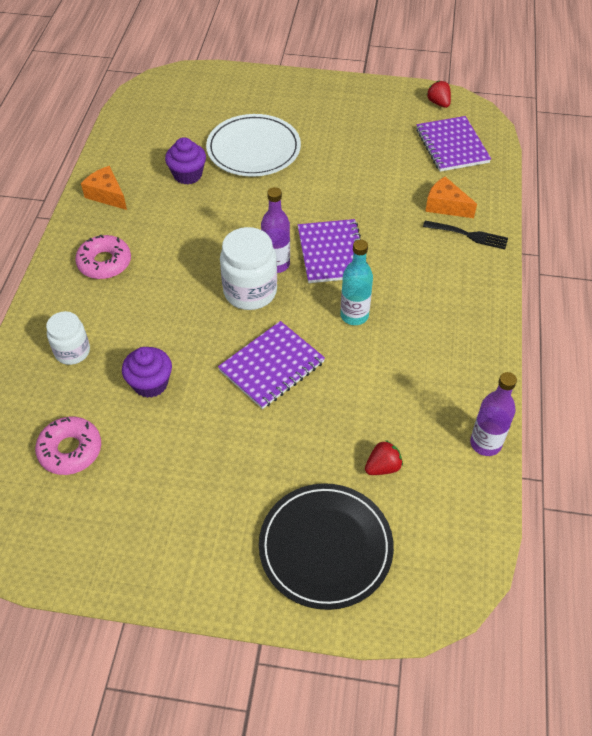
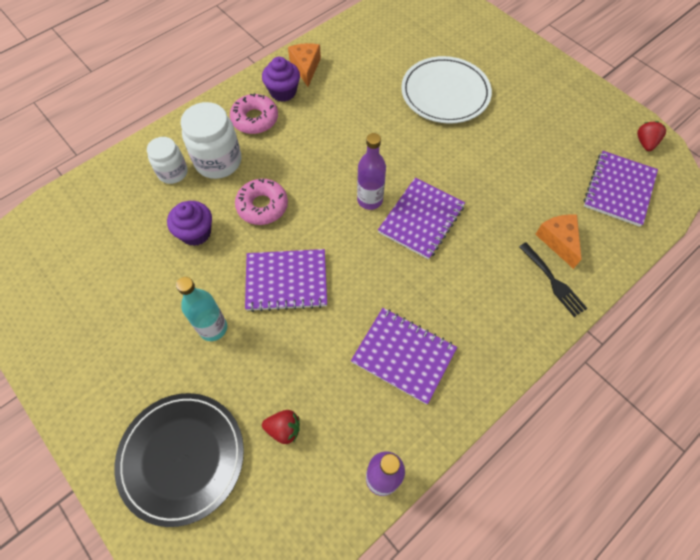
camera: 40 degrees right, 10 degrees up
(70, 450) = (104, 244): pink donut -> pink donut (262, 206)
(187, 175) = (376, 85): purple cupcake -> purple cupcake (283, 92)
(250, 292) = (329, 209): white jar -> white jar (218, 161)
(354, 315) = (387, 285): turquoise bottle -> turquoise bottle (213, 328)
(417, 354) = (403, 355): none -> purple notebook

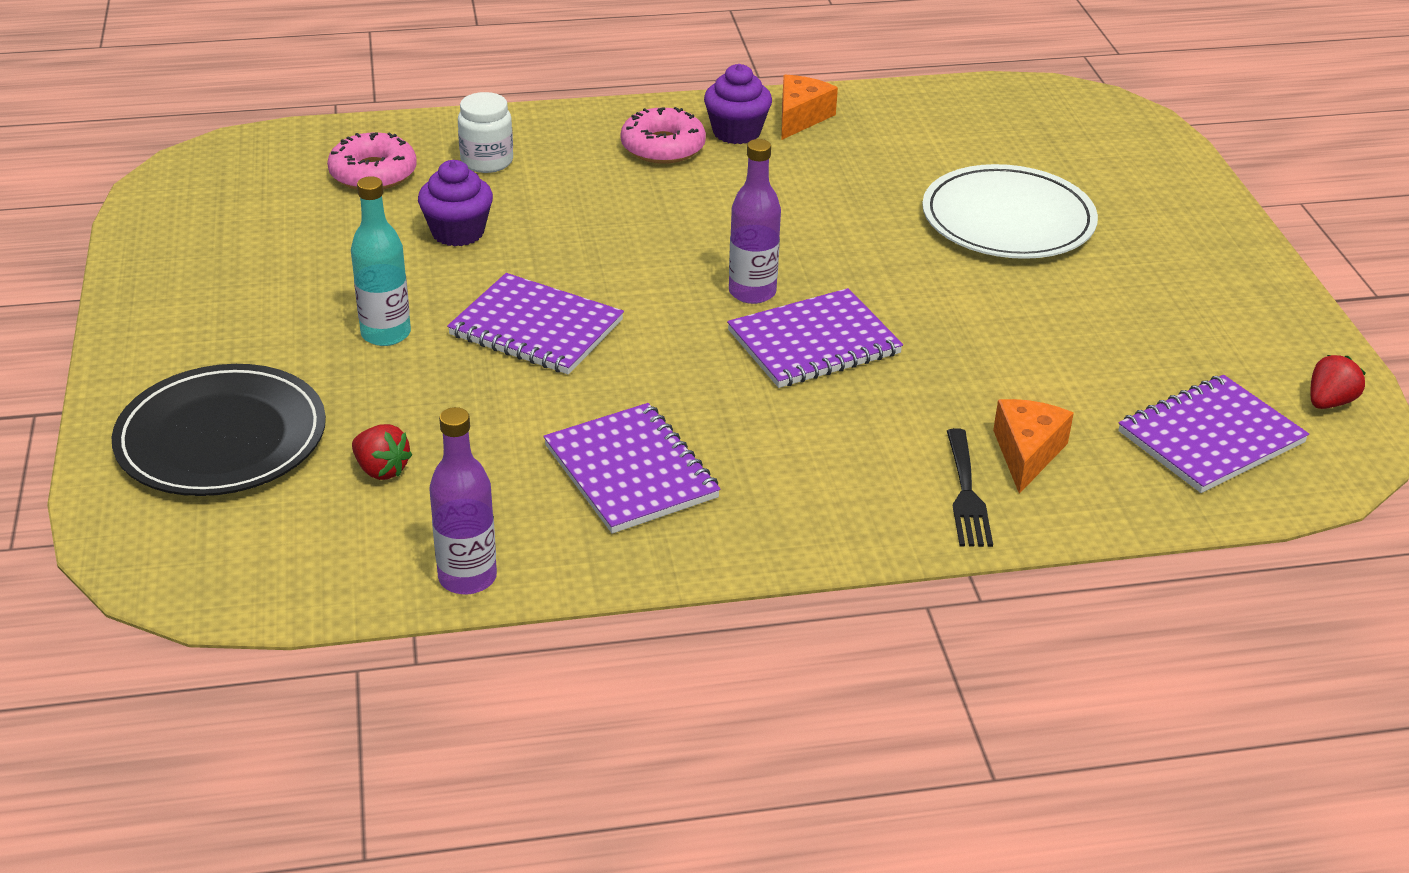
camera: 30 degrees right, 25 degrees down
(218, 161) = (563, 172): white jar -> none
(262, 206) = (580, 240): pink donut -> pink donut (373, 173)

